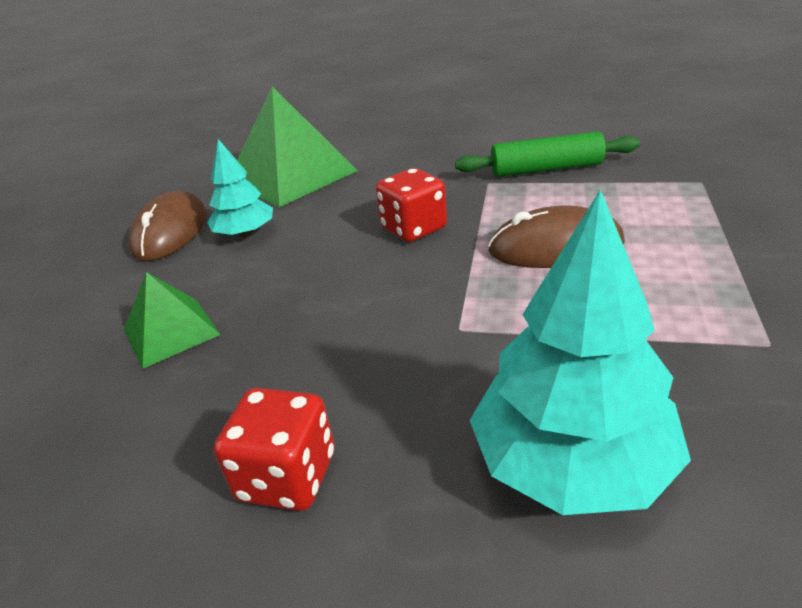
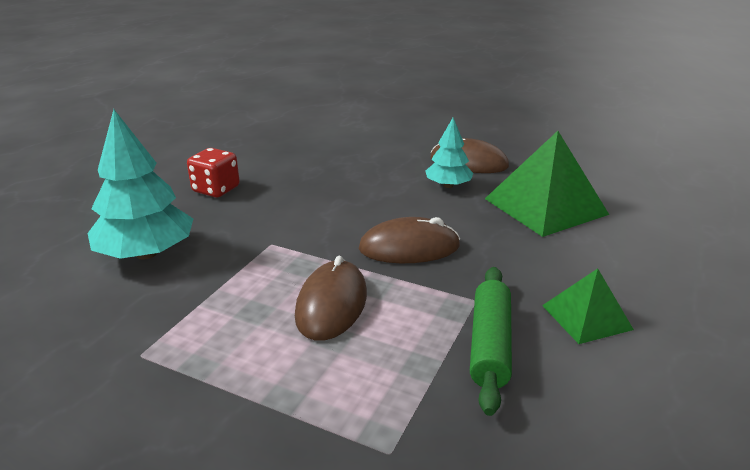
camera: 100 degrees right, 5 degrees down
(171, 331) = (347, 165): green pyramid -> green pyramid (586, 317)
(414, 228) = (409, 247): red dice -> brown mouse

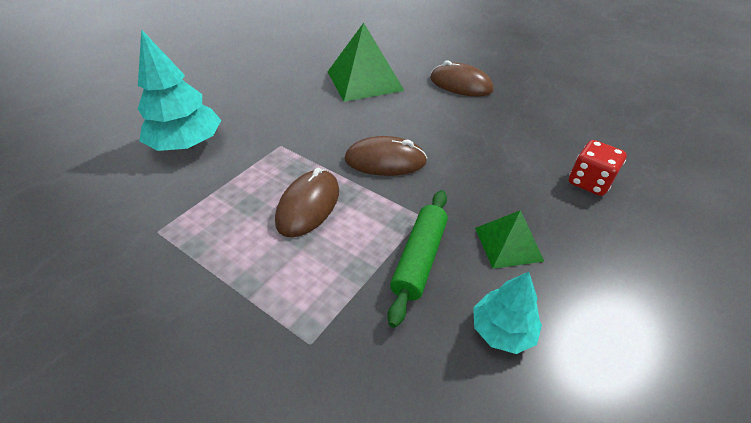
camera: 10 degrees right, 15 degrees up
(216, 189) = (254, 92): red dice -> red dice (589, 182)
(448, 185) = (436, 105): turquoise tree -> turquoise tree (502, 330)
(545, 206) = (510, 133): green pyramid -> green pyramid (364, 80)

